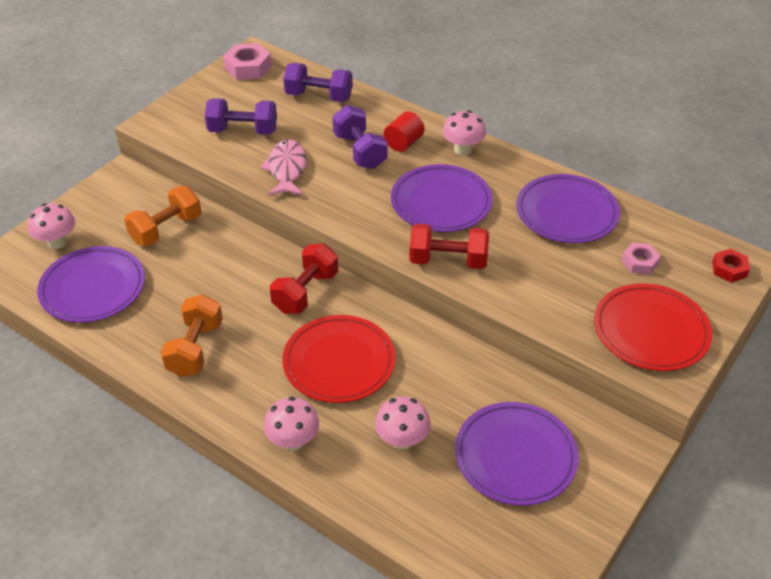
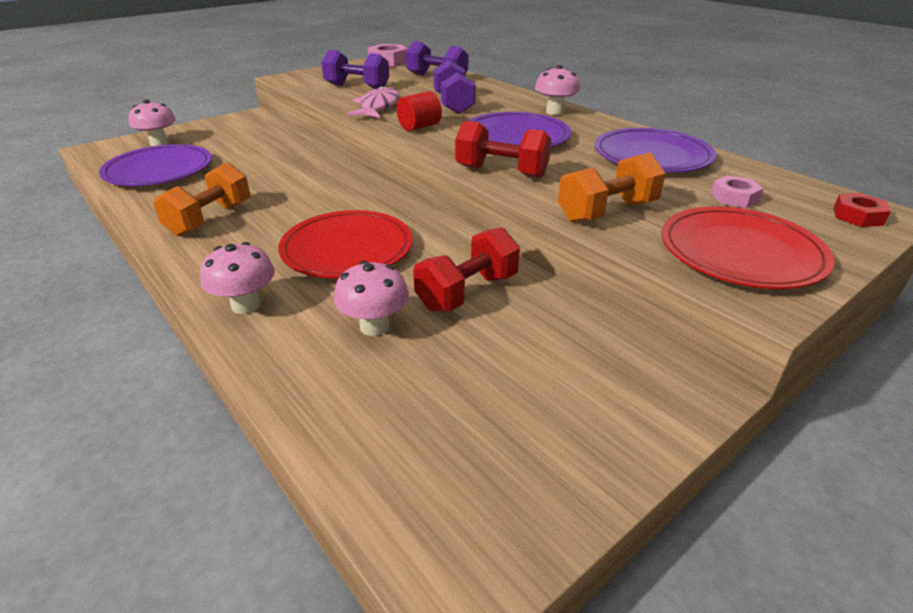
camera: 15 degrees right, 10 degrees down
(166, 229) = (256, 146): orange dumbbell -> orange dumbbell (607, 212)
(306, 292) = (350, 196): red dumbbell -> red dumbbell (467, 292)
(403, 143) = (498, 104): red cylinder -> red cylinder (419, 127)
(515, 456) = (515, 369): purple plate -> none

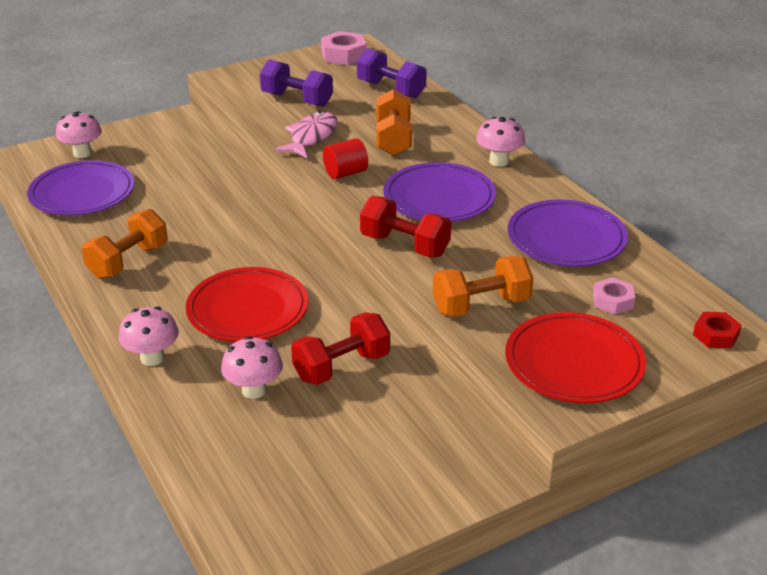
camera: 10 degrees right, 0 degrees up
(453, 104) = (393, 139): purple dumbbell -> orange dumbbell

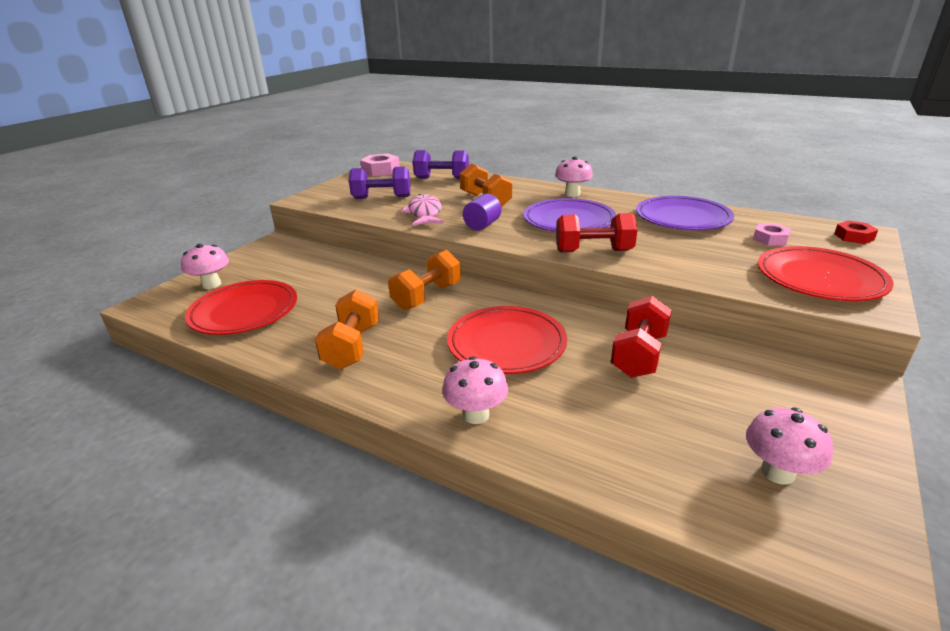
camera: 30 degrees left, 5 degrees down
(82, 193) = (244, 311): purple plate -> red plate
(254, 390) = (601, 402): pink mushroom -> pink mushroom (777, 472)
(345, 173) = (482, 225): red cylinder -> purple cylinder
(481, 305) = (704, 267): orange dumbbell -> orange dumbbell (427, 296)

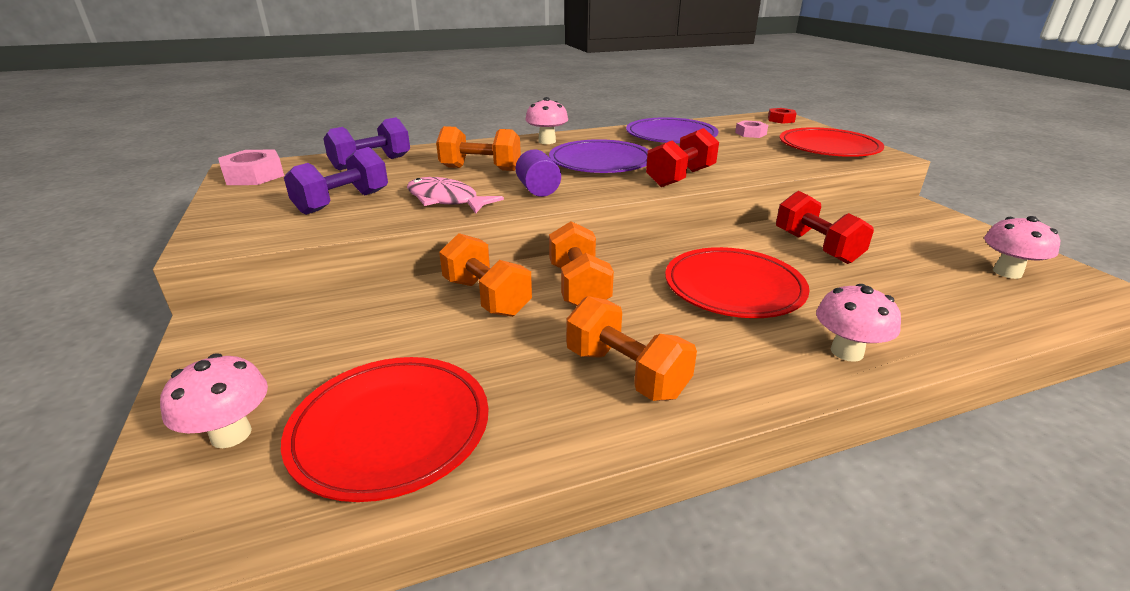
camera: 50 degrees left, 0 degrees up
(378, 279) = (486, 297): none -> orange dumbbell

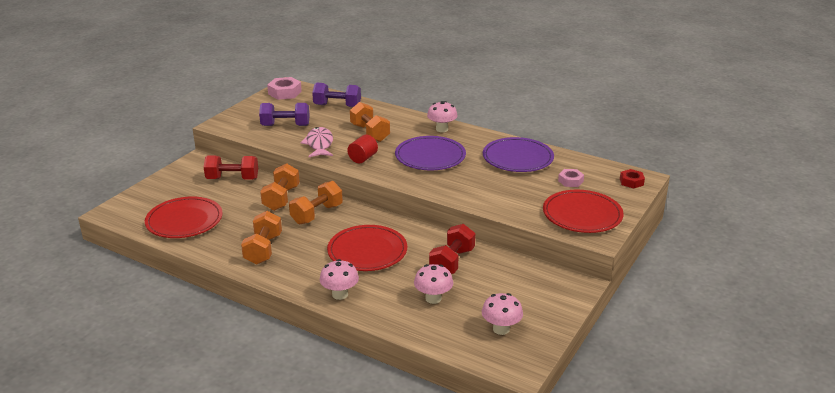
camera: 50 degrees right, 0 degrees up
(231, 434) = (155, 198): pink mushroom -> pink mushroom (433, 298)
(538, 190) = (363, 158): purple cylinder -> red cylinder
(680, 177) = (439, 186): red dumbbell -> red dumbbell (232, 179)

